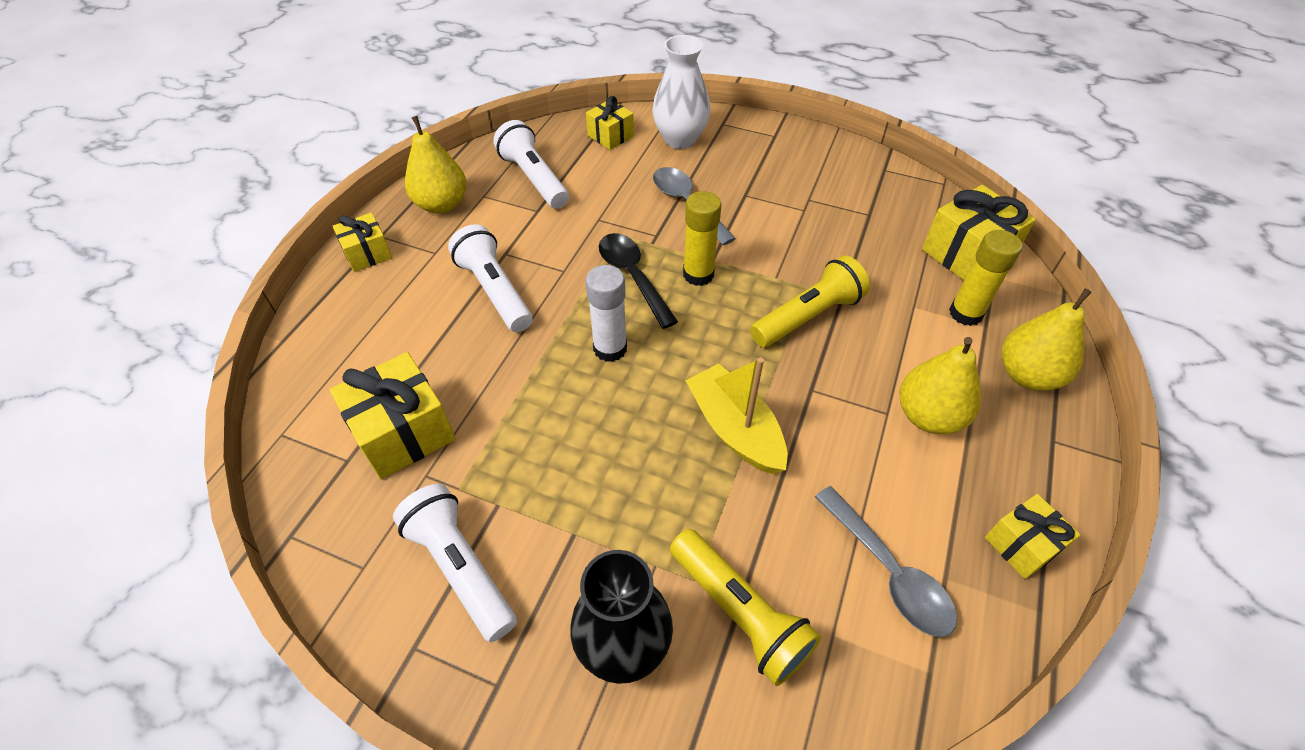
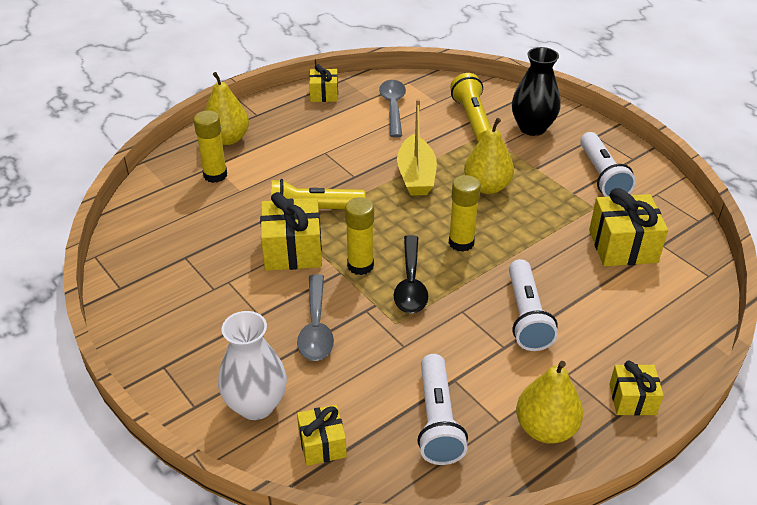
camera: 150 degrees left, 10 degrees down
(610, 348) = (461, 242): white glue stick -> yellow glue stick
(928, 416) = (305, 143): yellow pear -> yellow pear (487, 187)
(967, 254) = (161, 204): yellow gift -> yellow gift (293, 250)

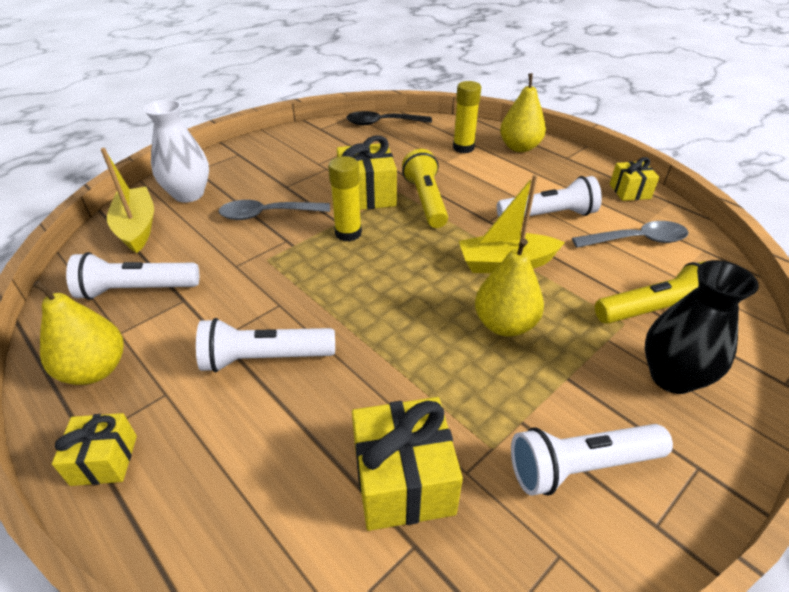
camera: 85 degrees right, 0 degrees up
(322, 444) = (137, 227): yellow gift -> yellow boat
(352, 142) = (548, 215): none -> white flashlight
(410, 284) = (322, 266): black spoon -> black spoon (382, 123)
(461, 242) = (391, 302): yellow glue stick -> none

